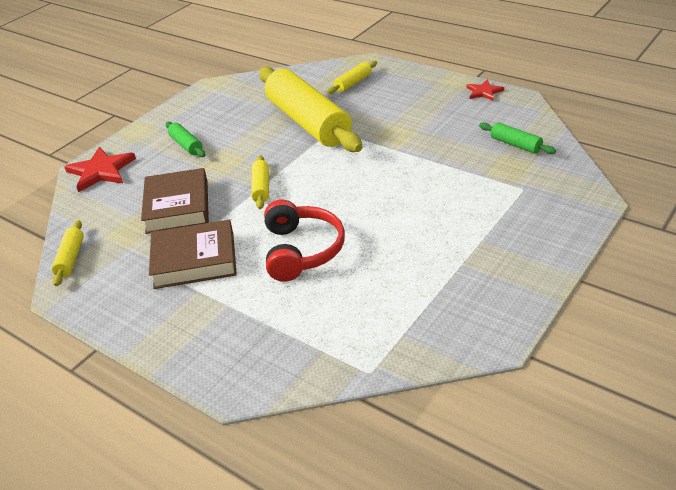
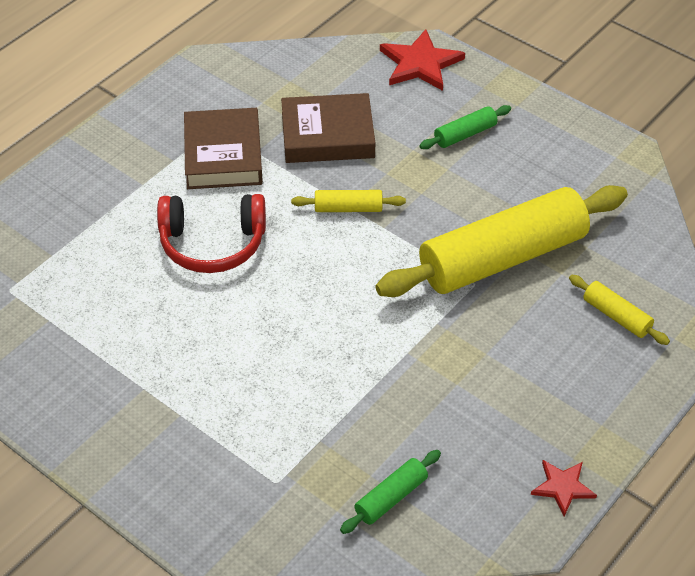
camera: 90 degrees right, 10 degrees up
(71, 258) = (255, 61): yellow rolling pin -> none

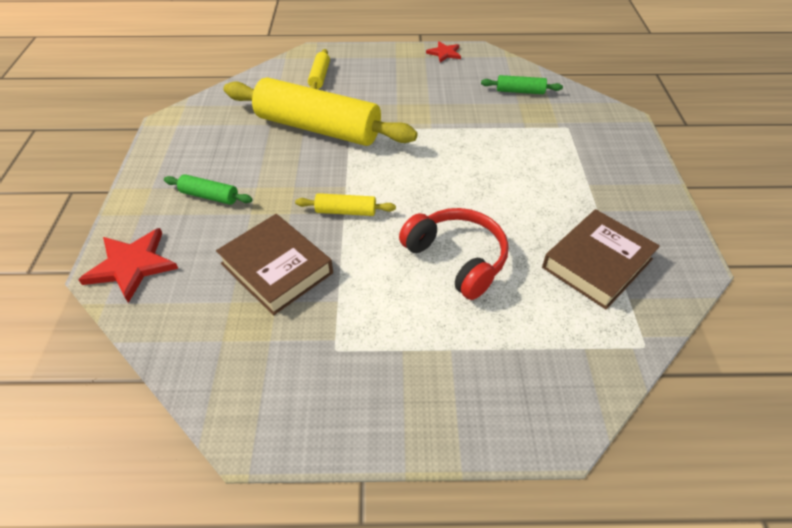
camera: 130 degrees left, 0 degrees up
(223, 155) = (363, 319): brown book -> brown book (597, 263)
(348, 208) = (346, 211): yellow rolling pin -> yellow rolling pin turned 45 degrees counterclockwise

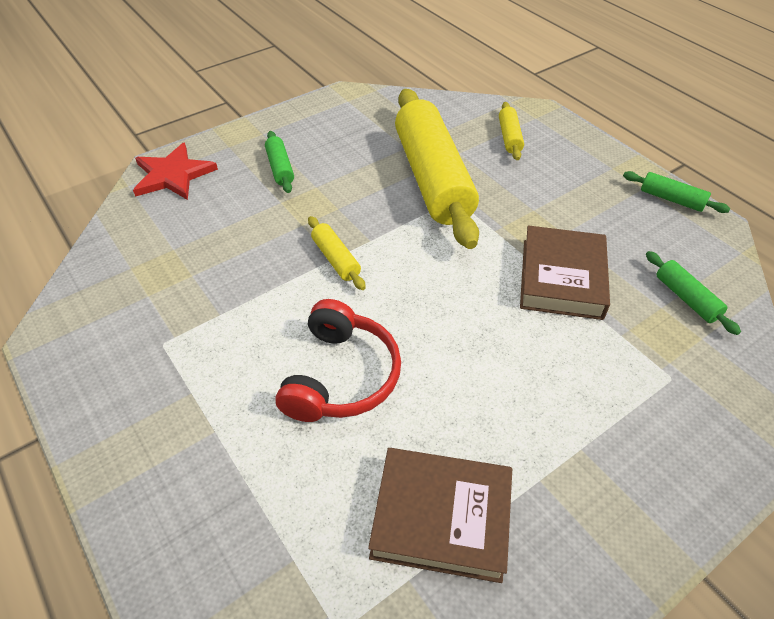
camera: 55 degrees right, 0 degrees up
(276, 268) = (229, 254): brown book -> brown book (561, 278)
(320, 77) = (509, 137): yellow rolling pin -> yellow rolling pin turned 60 degrees counterclockwise
(444, 53) = (671, 199): red star -> green rolling pin

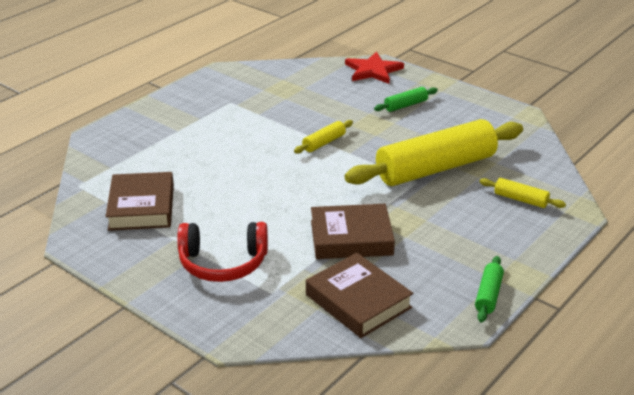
camera: 75 degrees right, 15 degrees down
(341, 376) = (226, 161): red headphones -> red headphones (223, 263)
(509, 137) = (520, 199): yellow rolling pin -> yellow rolling pin turned 45 degrees clockwise
(686, 298) = (358, 301): green rolling pin -> brown book

